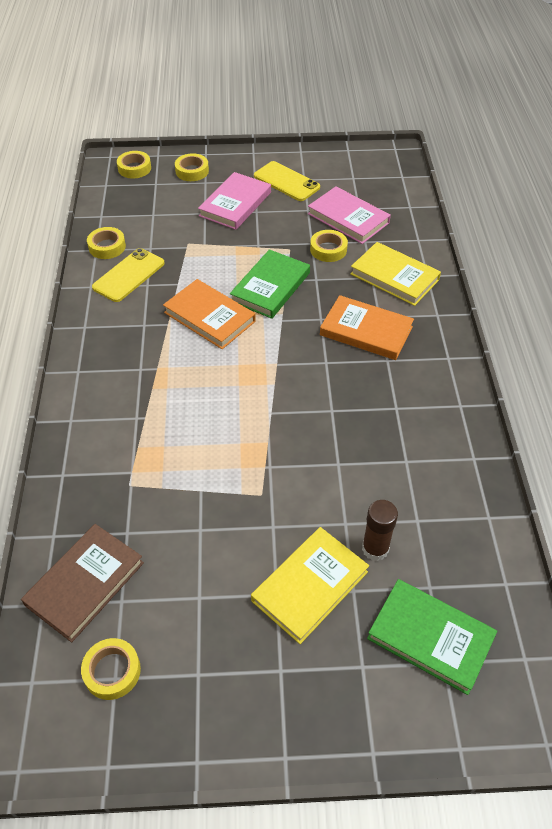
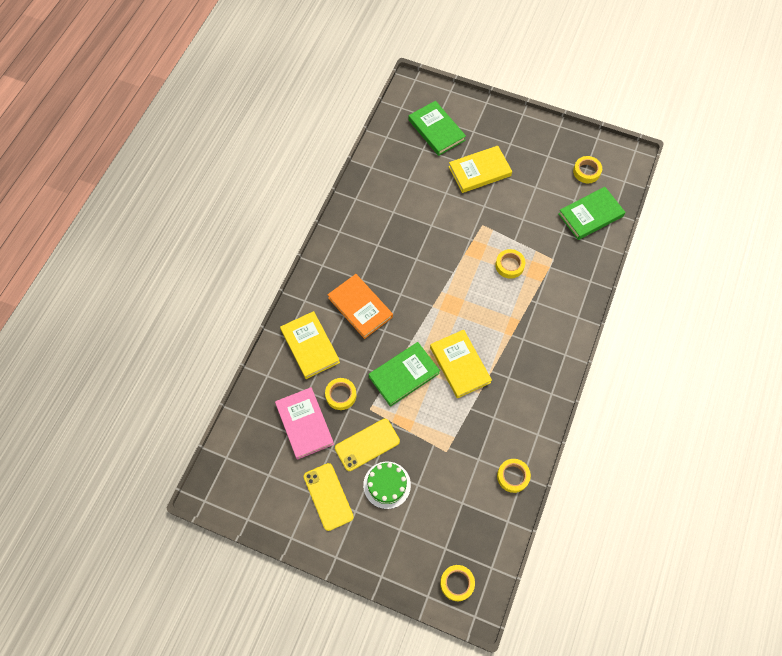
camera: 155 degrees left, 15 degrees up
(85, 583) = (590, 215): brown book -> green book
(129, 275) = (505, 434): yellow phone -> yellow phone (367, 444)
(192, 171) = (405, 553): yellow tape -> yellow tape (509, 265)
(209, 317) = (460, 365): orange book -> yellow book
(235, 204) = (387, 485): pink book -> green cake
(375, 548) = (438, 175): brown glue stick -> none

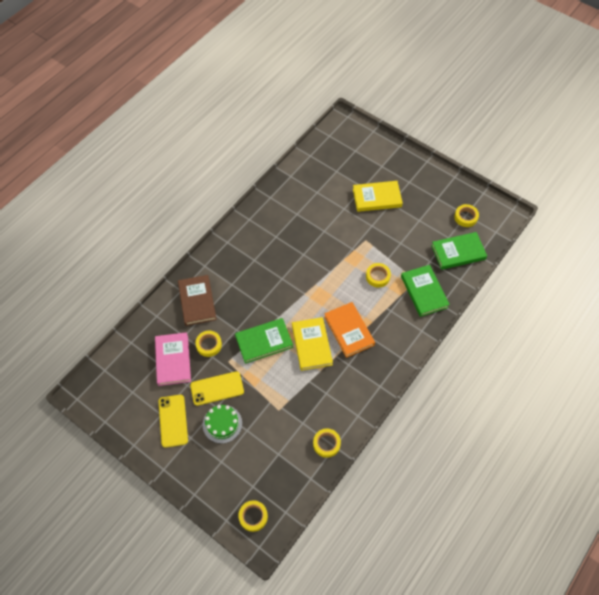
camera: 15 degrees right, 5 degrees down
(310, 346) = (197, 301): yellow book -> brown book
(360, 307) = (246, 281): orange book -> orange book (349, 330)
(436, 130) = (352, 159): green book -> green book (424, 292)

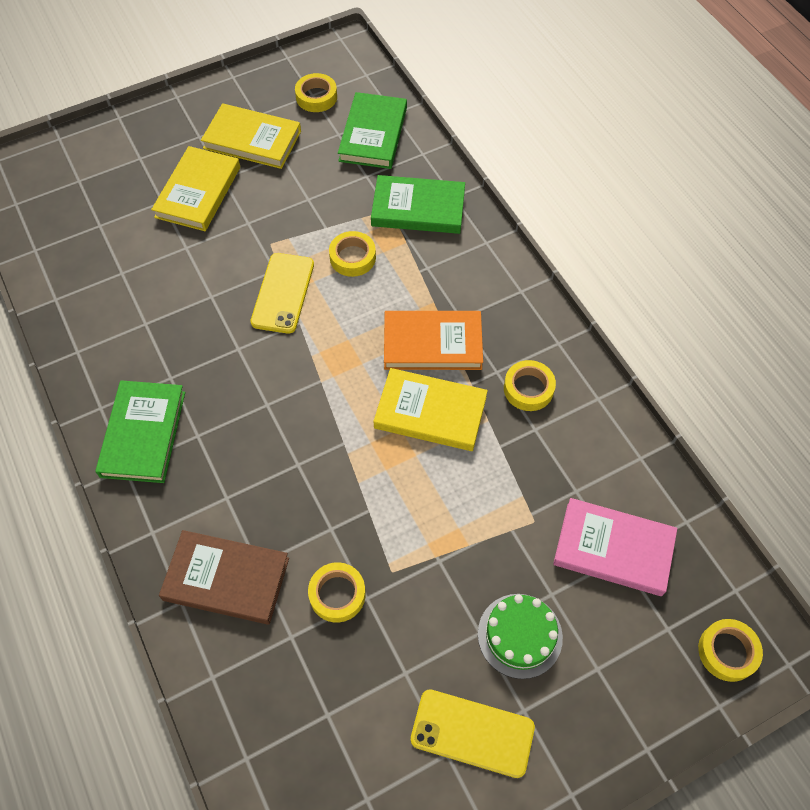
camera: 65 degrees left, 0 degrees up
(173, 360) = (335, 680): pink book -> pink book (613, 549)
(217, 388) = (440, 616): yellow phone -> yellow phone (283, 293)
(264, 341) = (383, 489): green book -> green book (143, 434)
(326, 444) = (631, 469): yellow tape -> yellow tape (528, 389)
(421, 204) = (252, 140): none -> yellow book

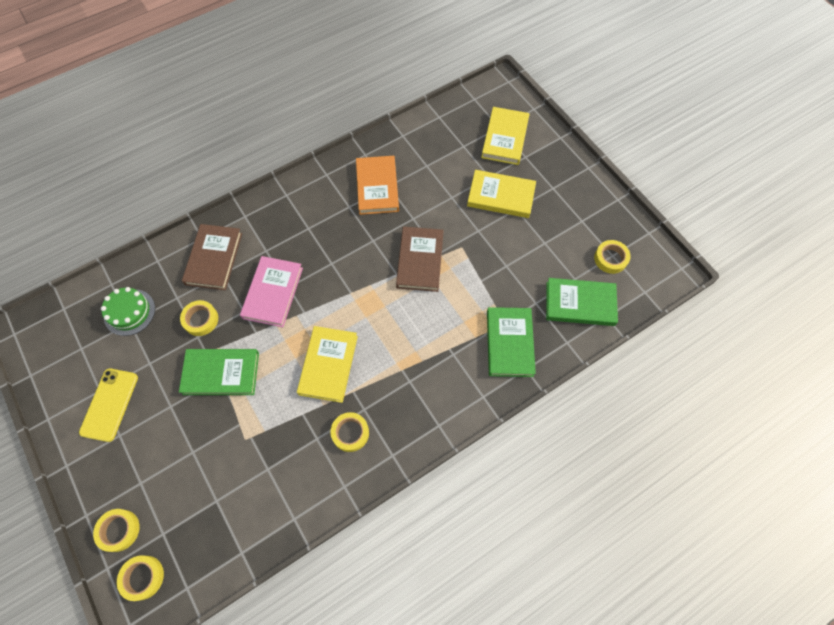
camera: 85 degrees right, 5 degrees up
(143, 434) = (309, 199): green book -> green book (221, 373)
(252, 140) = (556, 222): yellow book -> yellow book (505, 138)
(283, 293) = (420, 260): yellow phone -> brown book
(352, 257) = (456, 301): yellow tape -> yellow tape (119, 530)
(432, 343) = (385, 362): orange book -> orange book (377, 187)
(520, 635) = (166, 431): green cake -> green cake (129, 312)
(613, 549) = (222, 496): pink book -> pink book (273, 293)

